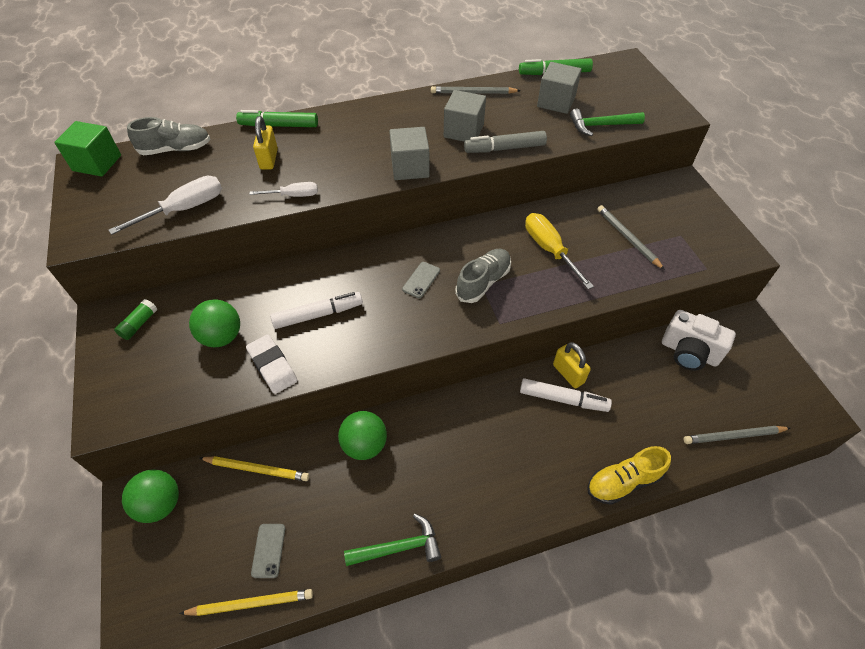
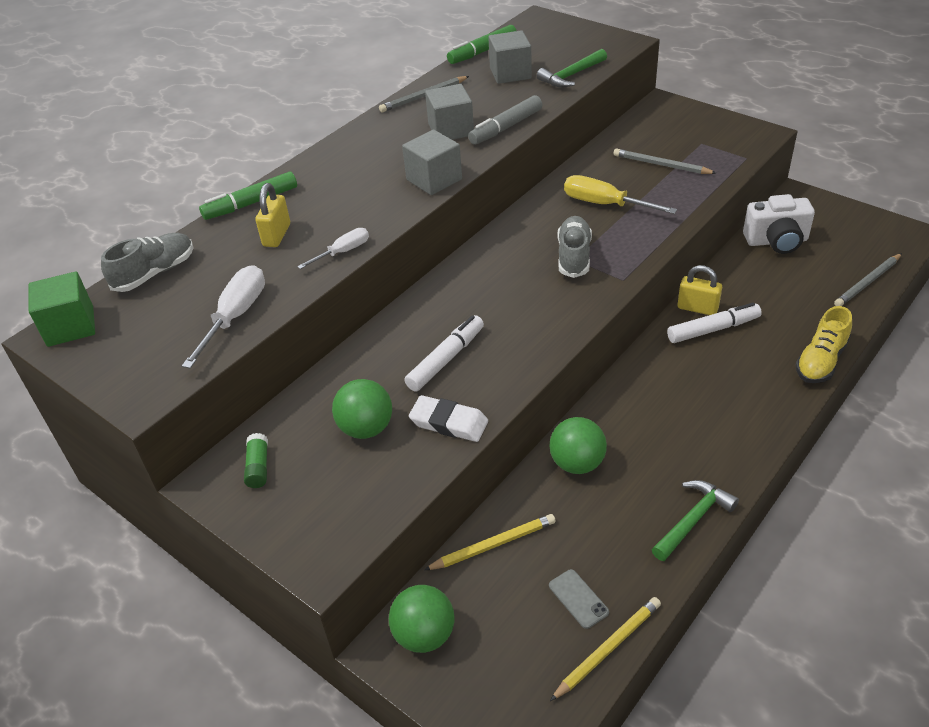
camera: 30 degrees left, 10 degrees down
(269, 159) = (277, 235): yellow padlock -> yellow padlock turned 45 degrees clockwise
(421, 280) = (515, 282): grey phone -> none

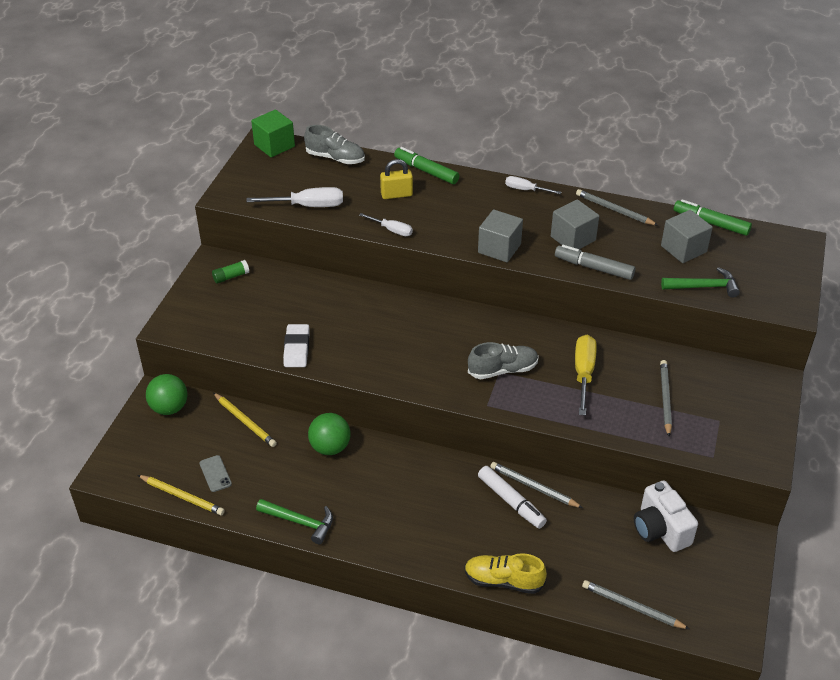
camera: 65 degrees right, 0 degrees up
(346, 142) = (525, 190): none -> white screwdriver
(366, 428) = (278, 312): green ball -> none
(446, 359) = (356, 331): white marker -> none
(571, 75) = (703, 287): green hammer -> green hammer turned 150 degrees clockwise
(578, 599) = (215, 474): grey phone -> grey phone turned 60 degrees counterclockwise
(697, 308) = (534, 487): yellow padlock -> grey pencil

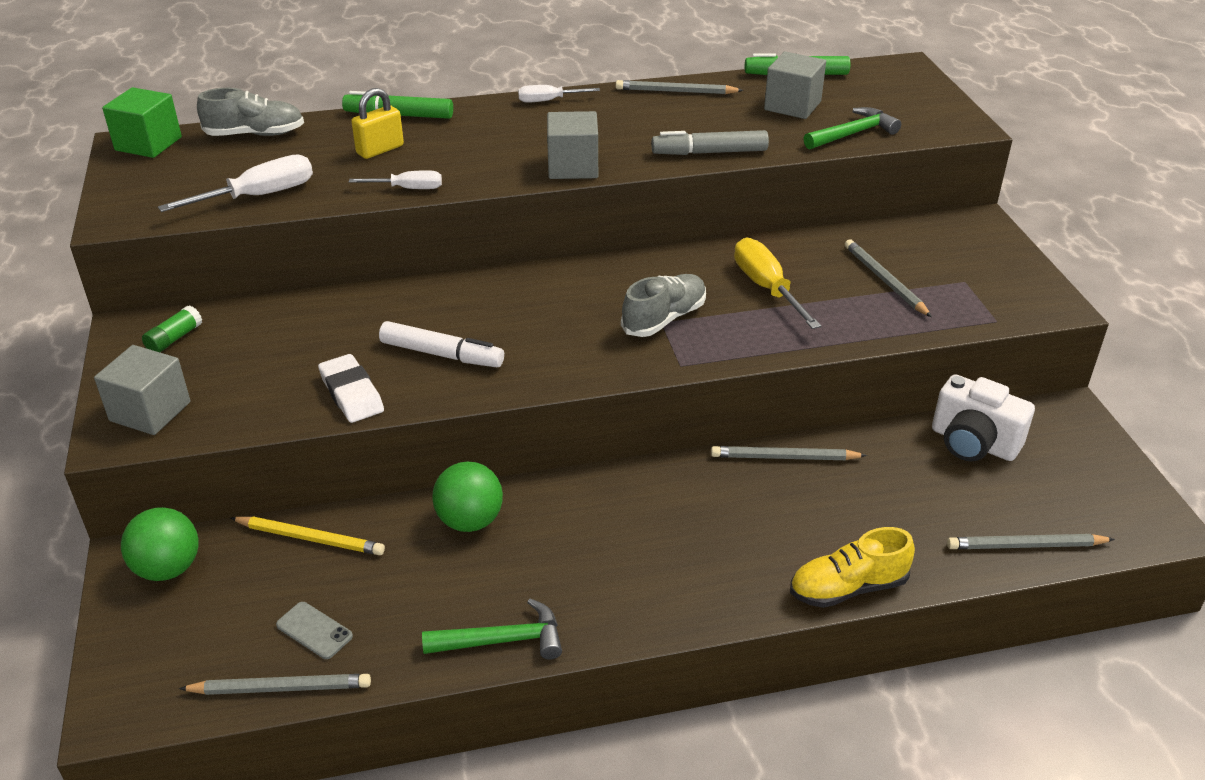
camera: 30 degrees left, 5 degrees down
(182, 496) = (280, 688): yellow pencil -> grey pencil
(511, 502) = (772, 486): white marker -> white marker (442, 354)
(573, 238) = (655, 131): grey cube -> grey cube (150, 411)

